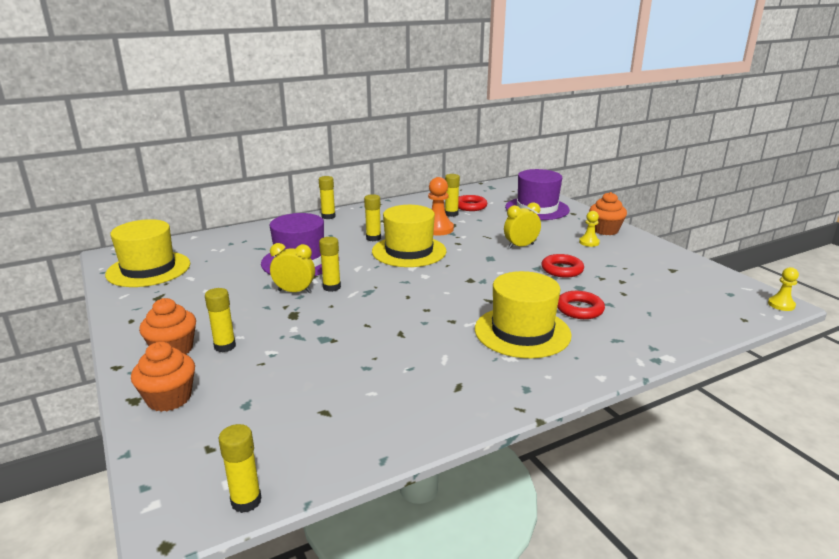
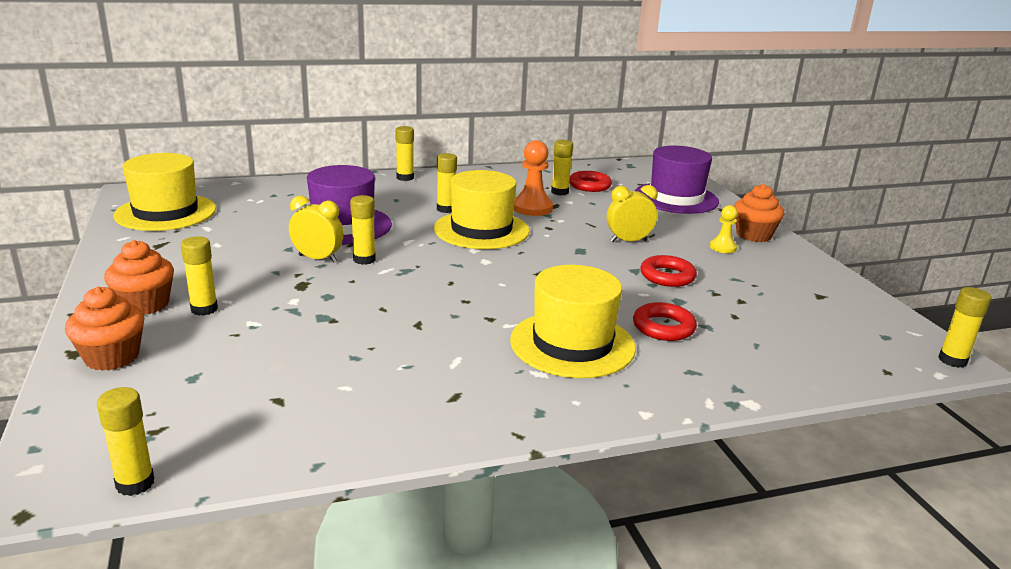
camera: 10 degrees right, 0 degrees up
(781, 305) = (952, 360): yellow pawn -> yellow glue stick

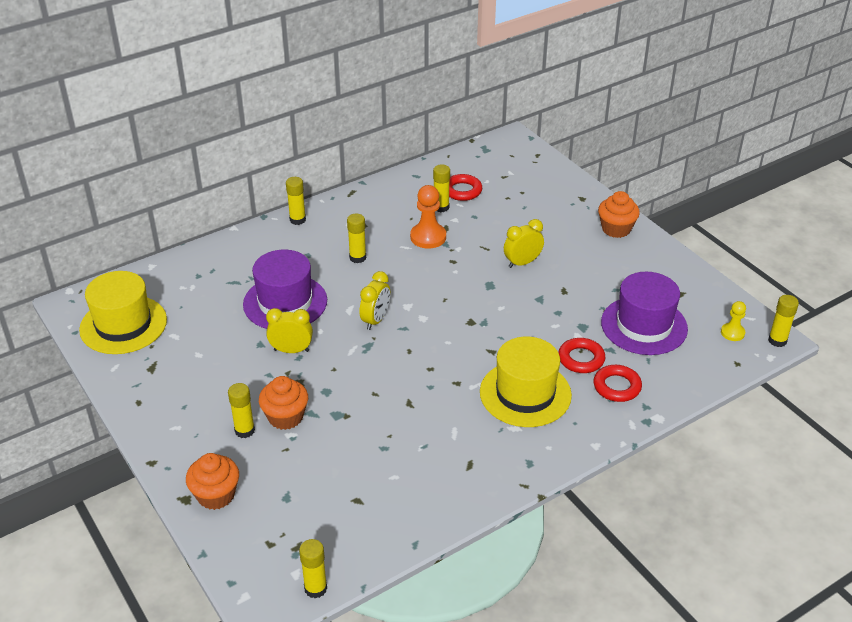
camera: 15 degrees left, 15 degrees up
(145, 304) = (196, 438): orange cupcake -> orange cupcake (285, 417)
(364, 259) = (328, 342): yellow glue stick -> none
(430, 253) = (376, 320): none -> yellow clock
(481, 230) = (401, 278): yellow hat -> none
(667, 276) = (566, 300): red ring -> red ring (617, 387)
(676, 198) = (540, 191): purple hat -> purple hat (644, 325)
(723, 247) = (597, 252): yellow pawn -> yellow pawn (732, 333)

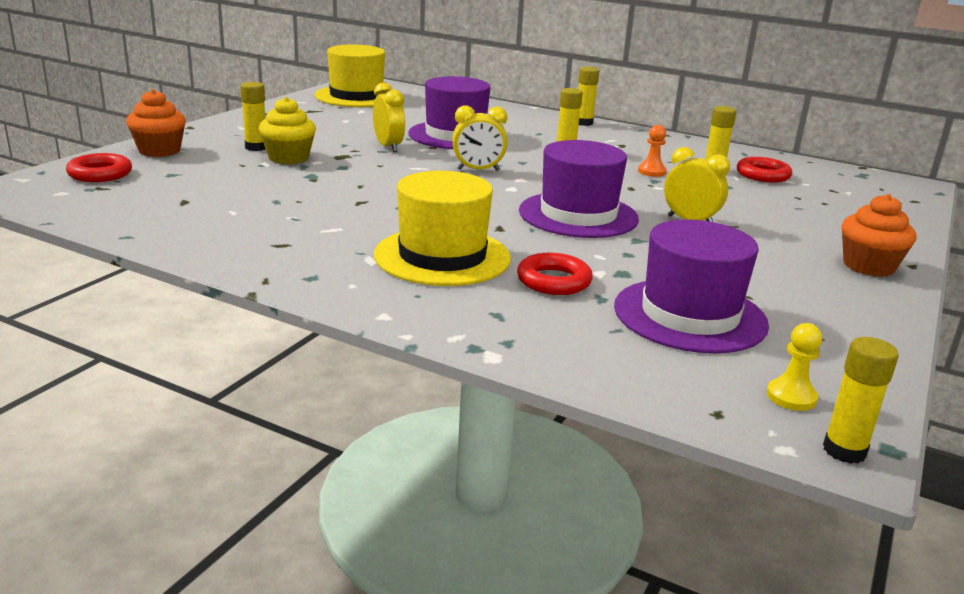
camera: 60 degrees right, 15 degrees down
(285, 417) = (288, 158): orange cupcake -> yellow cupcake
(315, 588) = (40, 203): yellow glue stick -> none
(428, 237) = (651, 172): orange pawn -> orange pawn, size x0.59
(488, 307) = (578, 215): none -> purple hat
(617, 387) = (526, 313): red ring -> red ring (100, 174)

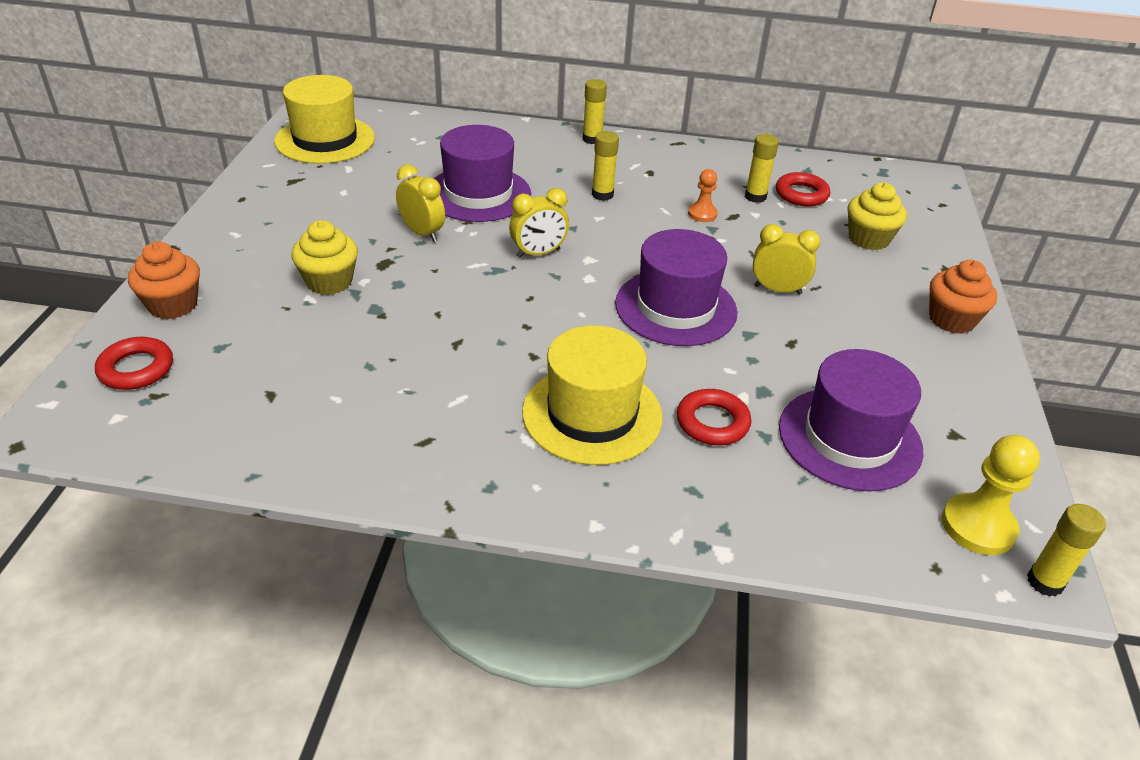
camera: 20 degrees left, 15 degrees up
(256, 147) = (279, 270): yellow glue stick -> none
(791, 397) = (978, 526): yellow pawn -> yellow pawn, size x1.69
(813, 208) = (868, 239): none -> yellow cupcake

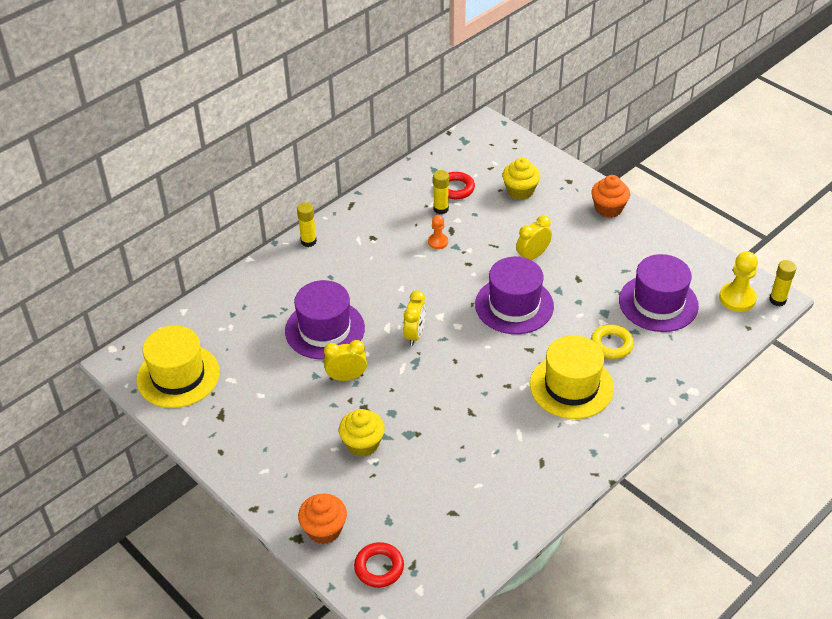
camera: 50 degrees left, 5 degrees up
(602, 195) = (378, 273): yellow glue stick -> none
(712, 422) = (611, 344): red ring -> yellow ring

